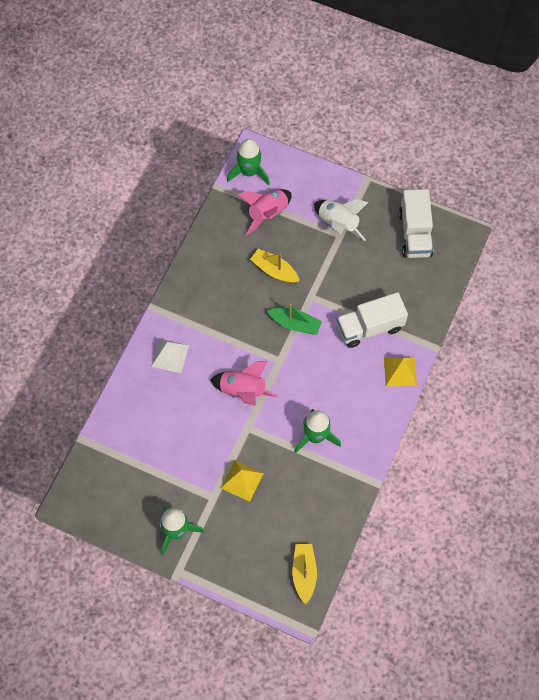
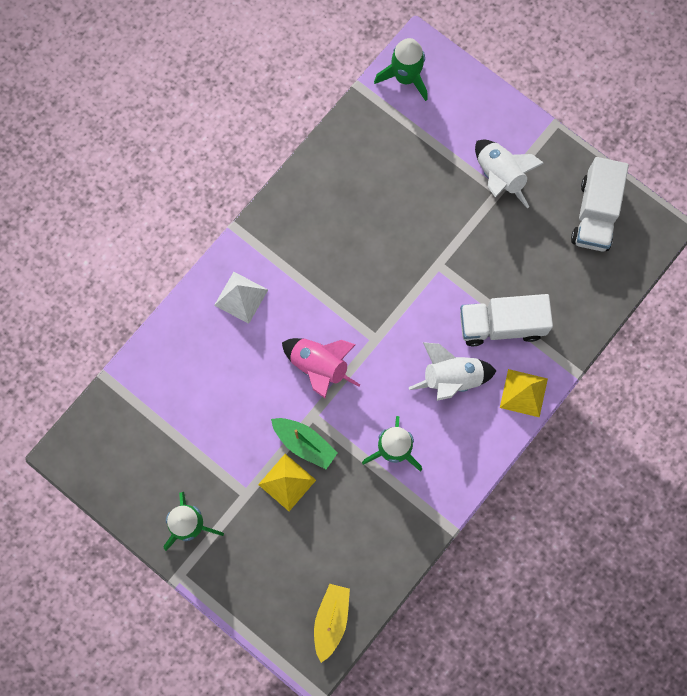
camera: 15 degrees right, 10 degrees up
(267, 214) = (413, 139): pink rocket -> none
(274, 270) = (401, 218): yellow boat -> none
(295, 324) = (408, 296): green boat -> green boat (304, 443)
(344, 374) = (451, 378): none -> white rocket

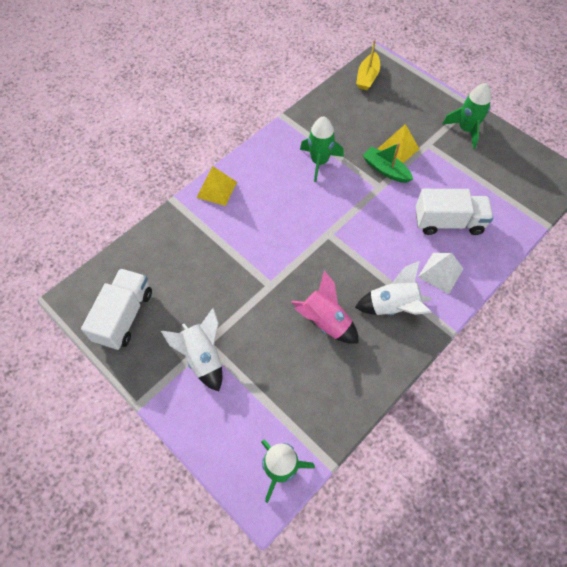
camera: 175 degrees left, 15 degrees down
(319, 367) = (374, 218): pink rocket -> pink rocket (325, 321)
(451, 378) = (270, 203): white rocket -> white rocket (393, 306)
(501, 325) = (224, 236): white truck -> white truck (448, 222)

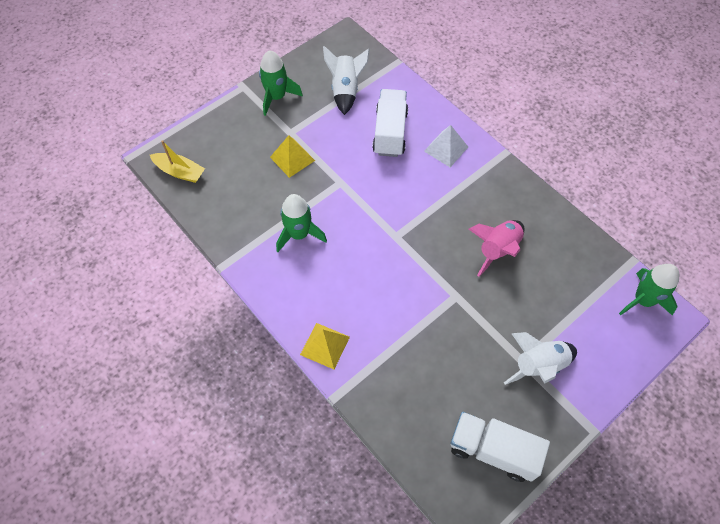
camera: 85 degrees left, 0 degrees up
(385, 170) = (319, 174): green boat -> none
(393, 306) = (481, 192): white rocket -> white rocket (345, 90)

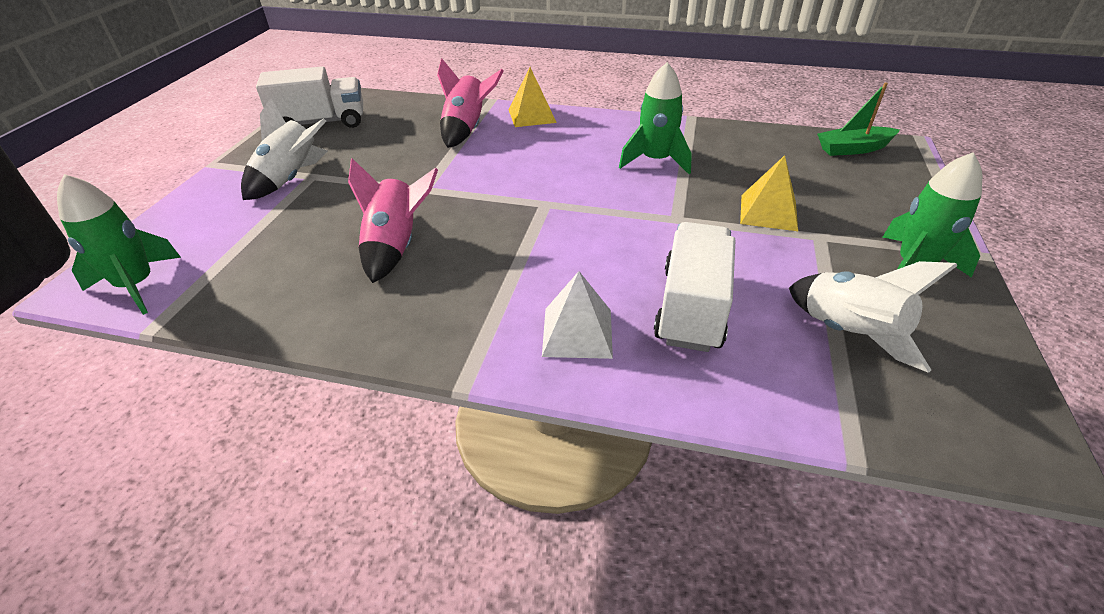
camera: 145 degrees right, 20 degrees down
(180, 172) = (853, 149): yellow boat -> green boat
(386, 357) = (466, 129): none -> pink rocket
(390, 133) = (691, 308): white truck -> white truck turned 135 degrees counterclockwise

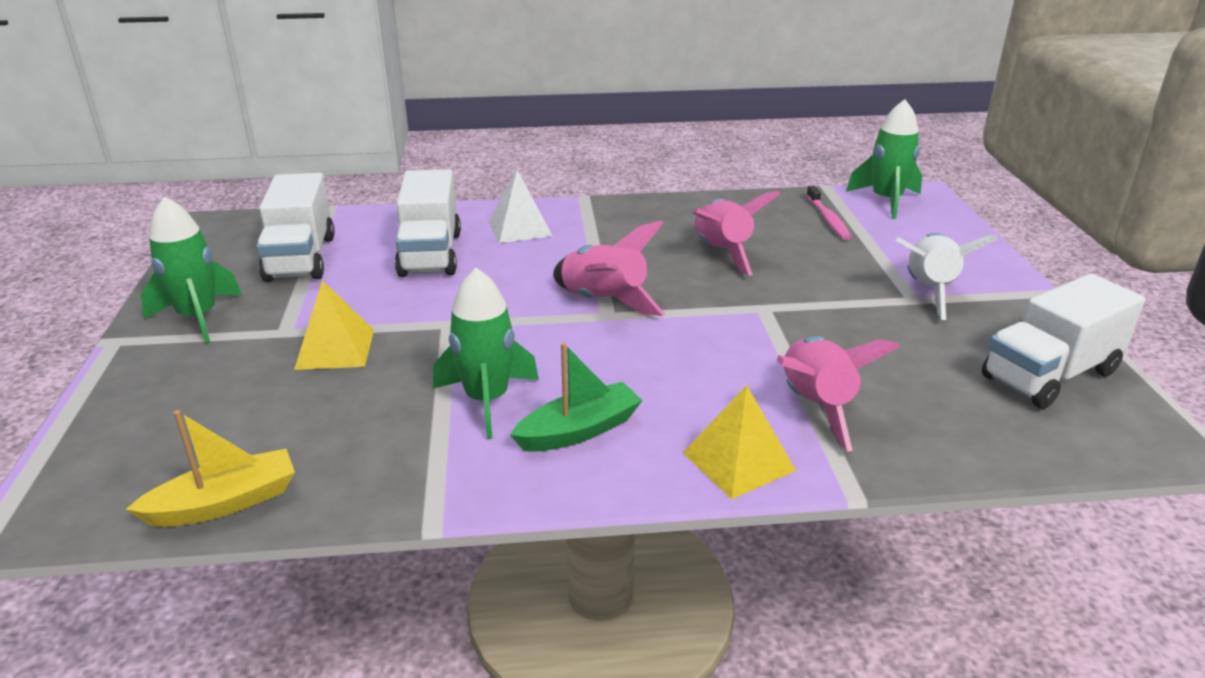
camera: 160 degrees right, 10 degrees down
(238, 271) = (828, 219): none -> pink toothbrush
(541, 215) = (604, 301): none -> pink rocket
(801, 137) = (224, 503): none -> yellow boat
(848, 333) = (300, 258): white rocket -> white truck
(853, 149) = (142, 490): green boat -> green boat (579, 430)

